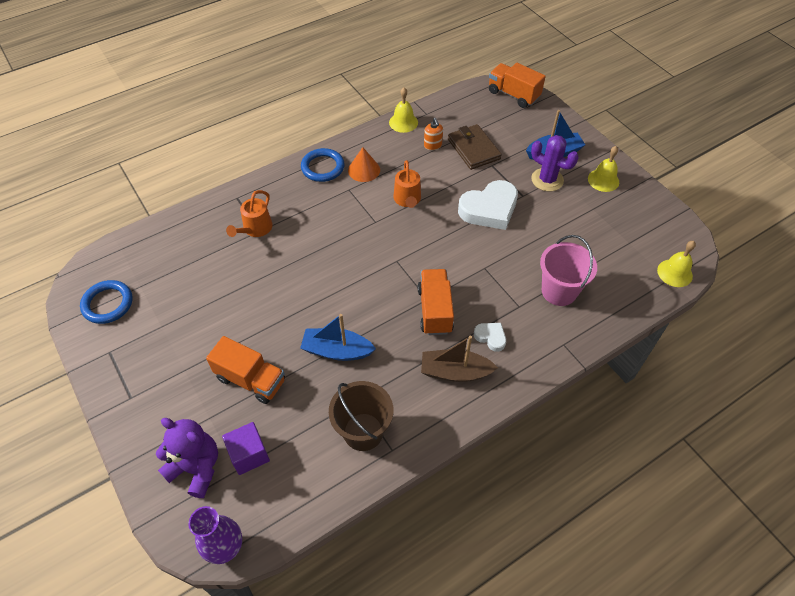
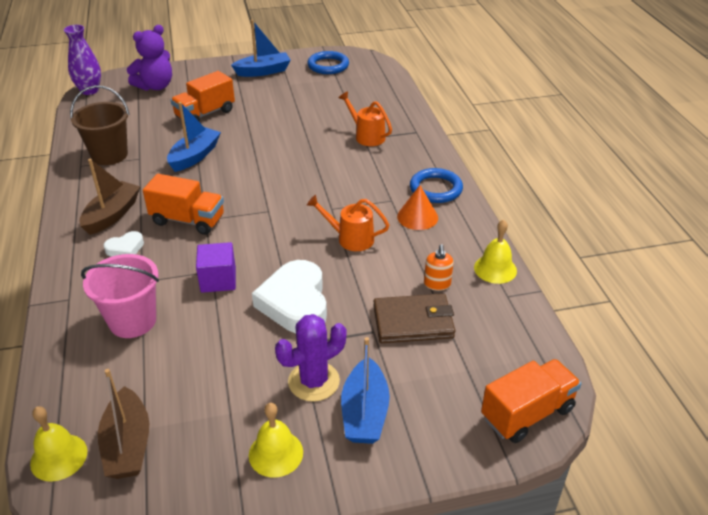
camera: 110 degrees right, 15 degrees down
(133, 363) = (263, 71): none -> blue boat
(249, 454) = (144, 106): purple cube -> purple cube (218, 280)
(433, 145) = (437, 284): orange soap dispenser -> orange soap dispenser turned 90 degrees counterclockwise
(644, 245) = (128, 445): none -> brown boat

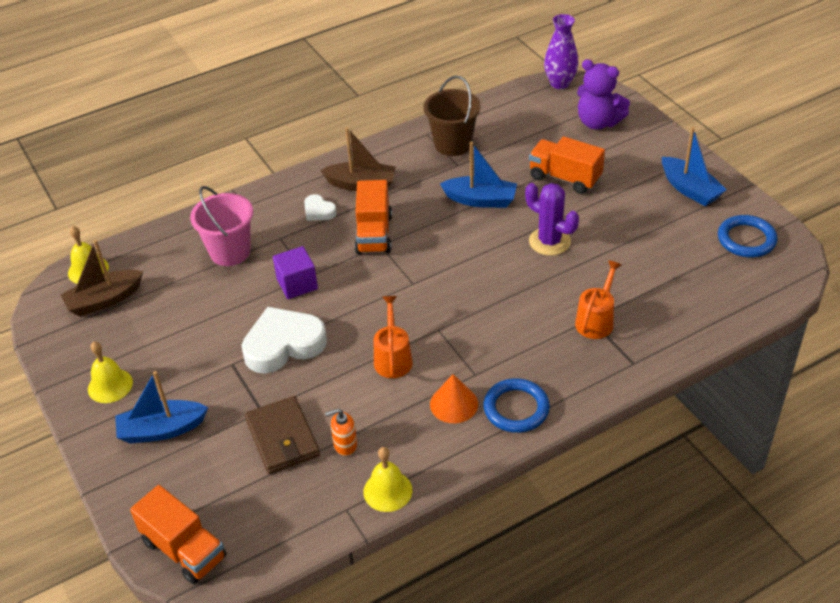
camera: 75 degrees right, 5 degrees up
(313, 381) = (189, 386): purple cactus -> purple cactus (549, 241)

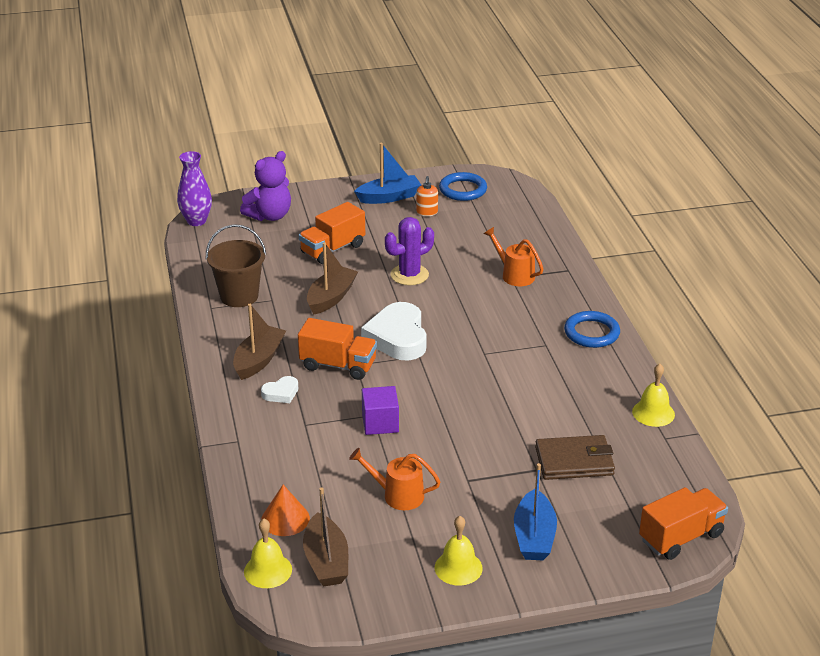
camera: 75 degrees left, 10 degrees down
(230, 252) = (305, 460): pink bucket -> none
(283, 345) = (459, 444): white heart -> white heart (398, 337)
(345, 445) = (596, 427): orange soap dispenser -> orange soap dispenser (427, 212)
(393, 358) = (506, 383): orange watering can -> orange watering can (397, 495)
(454, 404) = (574, 362): orange cone -> orange cone (285, 519)
(480, 200) = (331, 297): blue boat -> brown boat

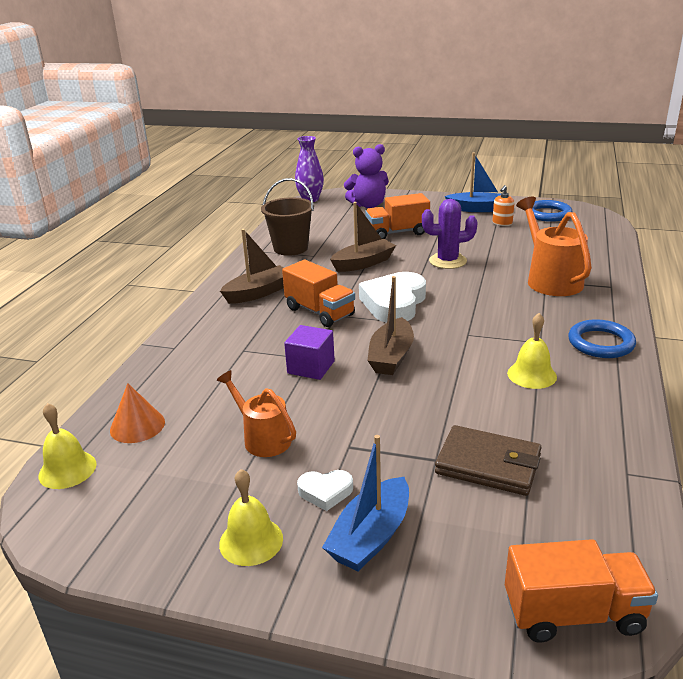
camera: 30 degrees right, 5 degrees down
(281, 393) = (249, 321): white heart -> white heart (325, 492)
(326, 561) = (128, 481): brown boat -> brown boat (391, 357)
(514, 275) = (550, 279): orange watering can -> orange watering can, size x1.60
(653, 413) = (627, 440): yellow bell -> yellow bell (532, 375)

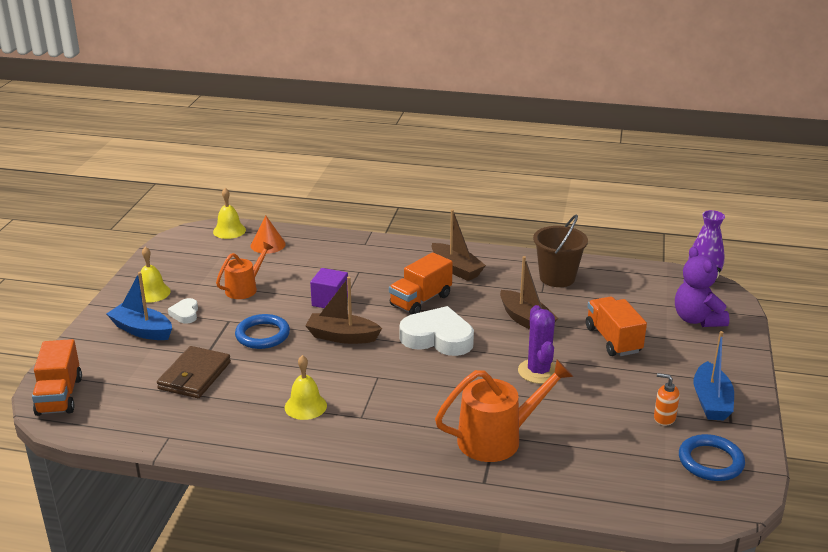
camera: 85 degrees right, 0 degrees up
(601, 343) = (356, 454): blue ring -> blue ring (262, 335)

